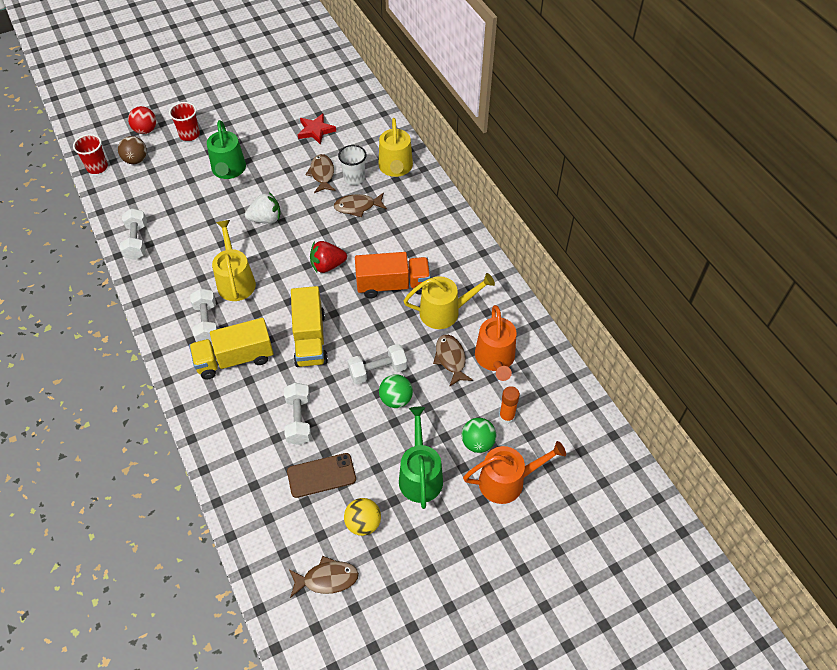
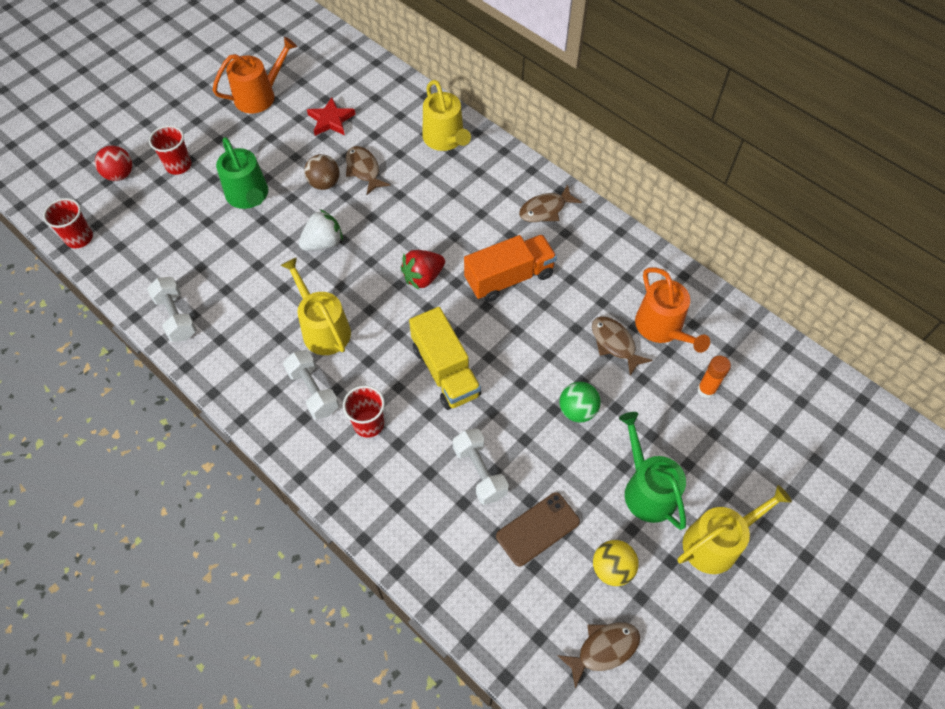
camera: 20 degrees left, 5 degrees up
(136, 160) = (125, 215): brown ball -> brown ball (324, 183)
(235, 359) = (368, 424): yellow truck -> red cup
(354, 178) = (403, 164): white cup -> none
(357, 207) = (424, 197): brown fish -> brown fish (545, 209)
(378, 371) = (541, 384): white dumbbell -> none
(444, 312) = (581, 291): yellow watering can -> yellow watering can (716, 542)
(477, 443) = (690, 430): green ball -> none
(507, 481) = (742, 463): orange watering can -> orange watering can (259, 96)

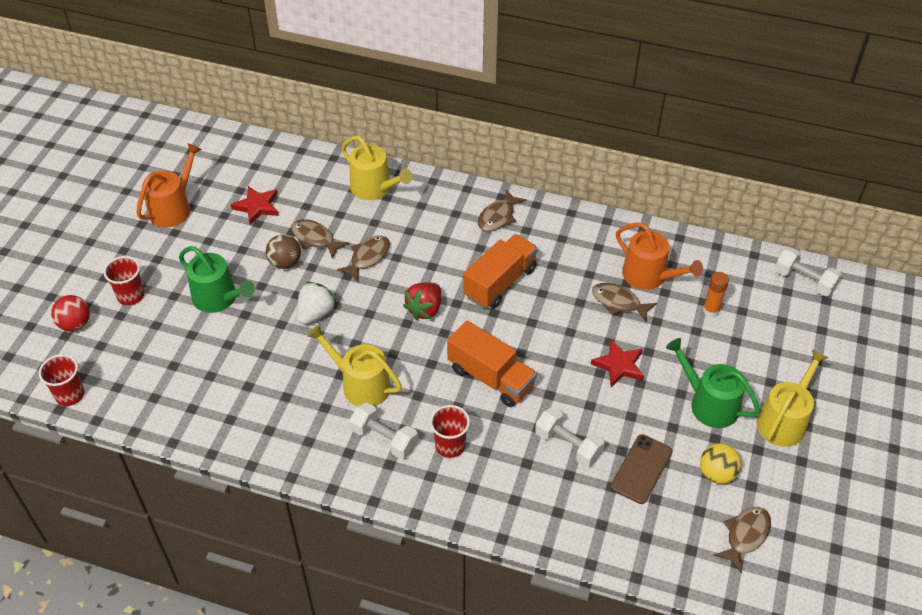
camera: 25 degrees left, 10 degrees down
(176, 317) = (214, 427): white dumbbell -> white dumbbell (804, 281)
(400, 205) = (368, 257): none -> brown fish
(445, 371) = (491, 377): yellow truck -> orange truck
(577, 410) = (619, 365): green ball -> red star

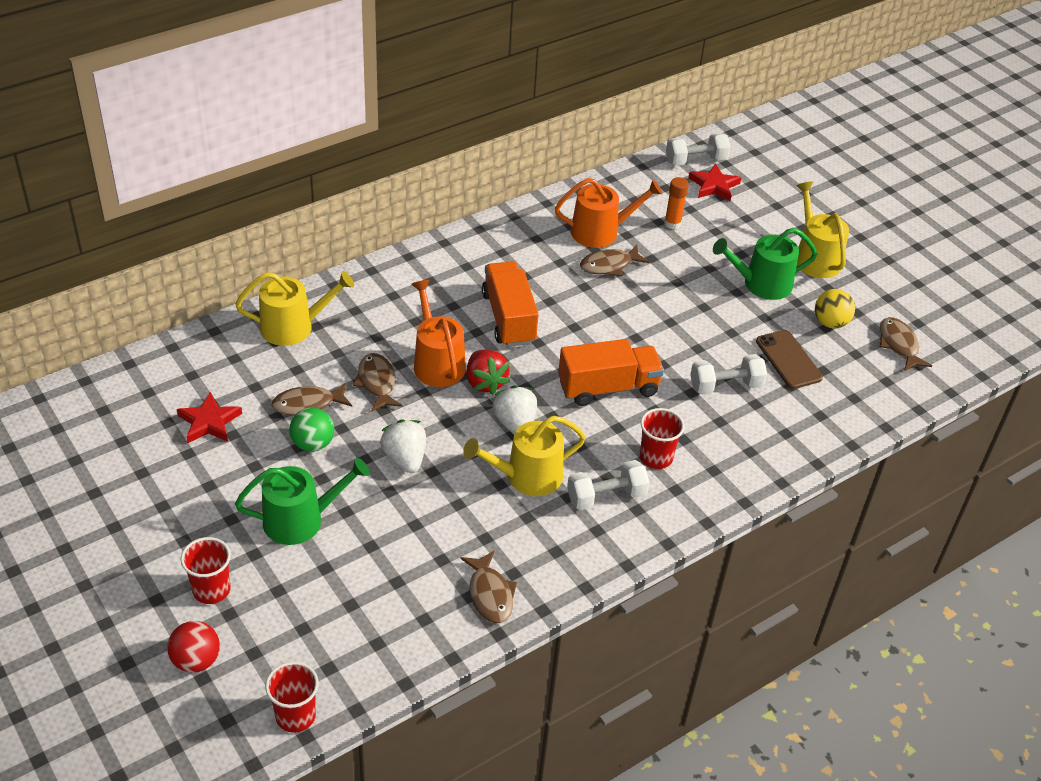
camera: 55 degrees left, 5 degrees down
(173, 208) = (125, 487): orange watering can -> orange watering can (437, 362)
(285, 263) = (313, 444): brown ball -> green ball
(402, 349) = (515, 424): none -> white strawberry
(498, 217) = (430, 272): brown fish -> brown fish (490, 594)
(619, 365) = (674, 307): red star -> red star (714, 186)

